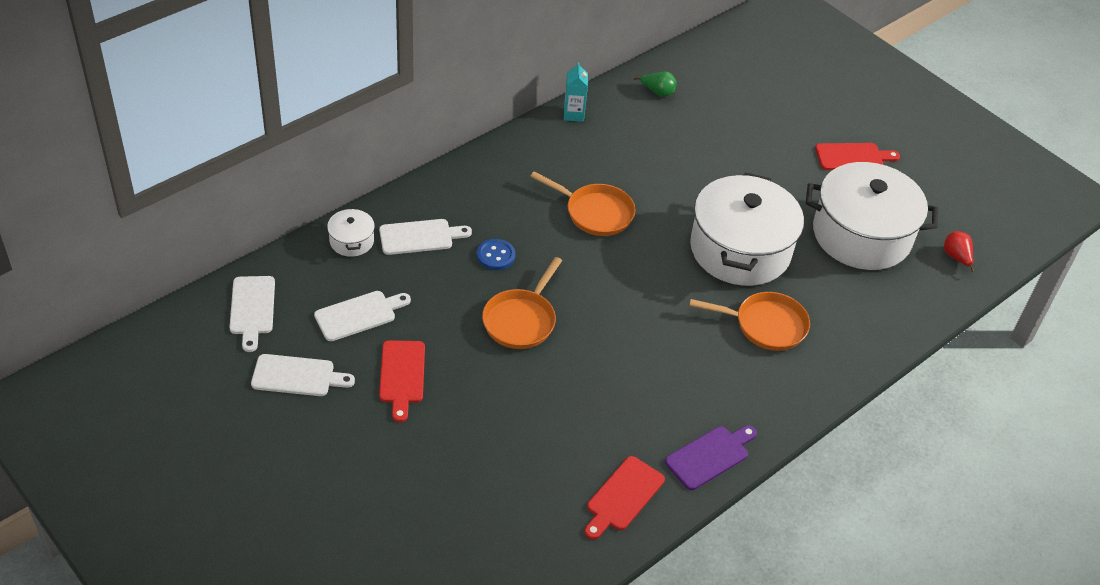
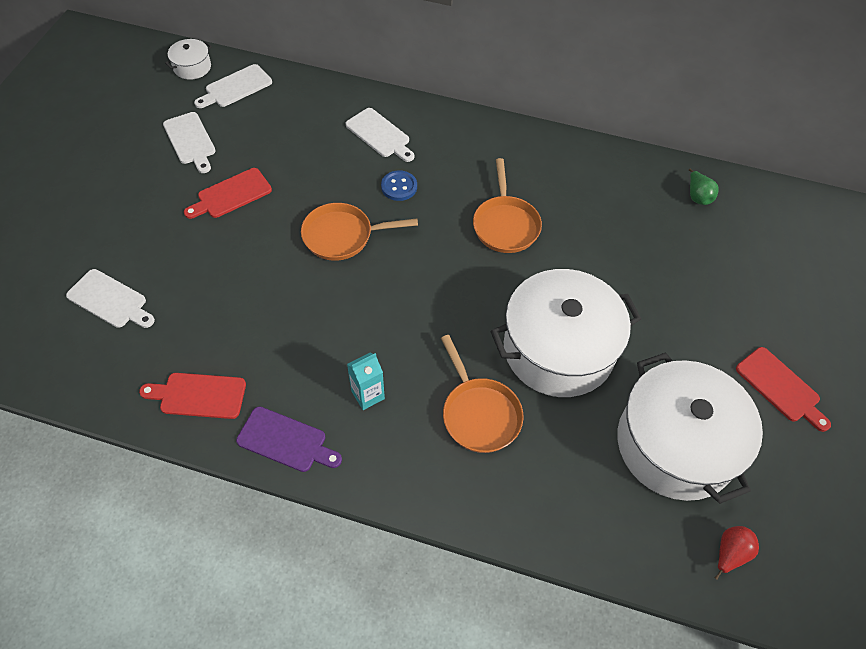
camera: 60 degrees right, 10 degrees up
(351, 241) = (342, 102): white pot -> white pot (192, 67)
(359, 315) = (273, 142): white cutting board -> white cutting board (110, 300)
(573, 114) = (607, 155): turquoise carton -> turquoise carton (368, 395)

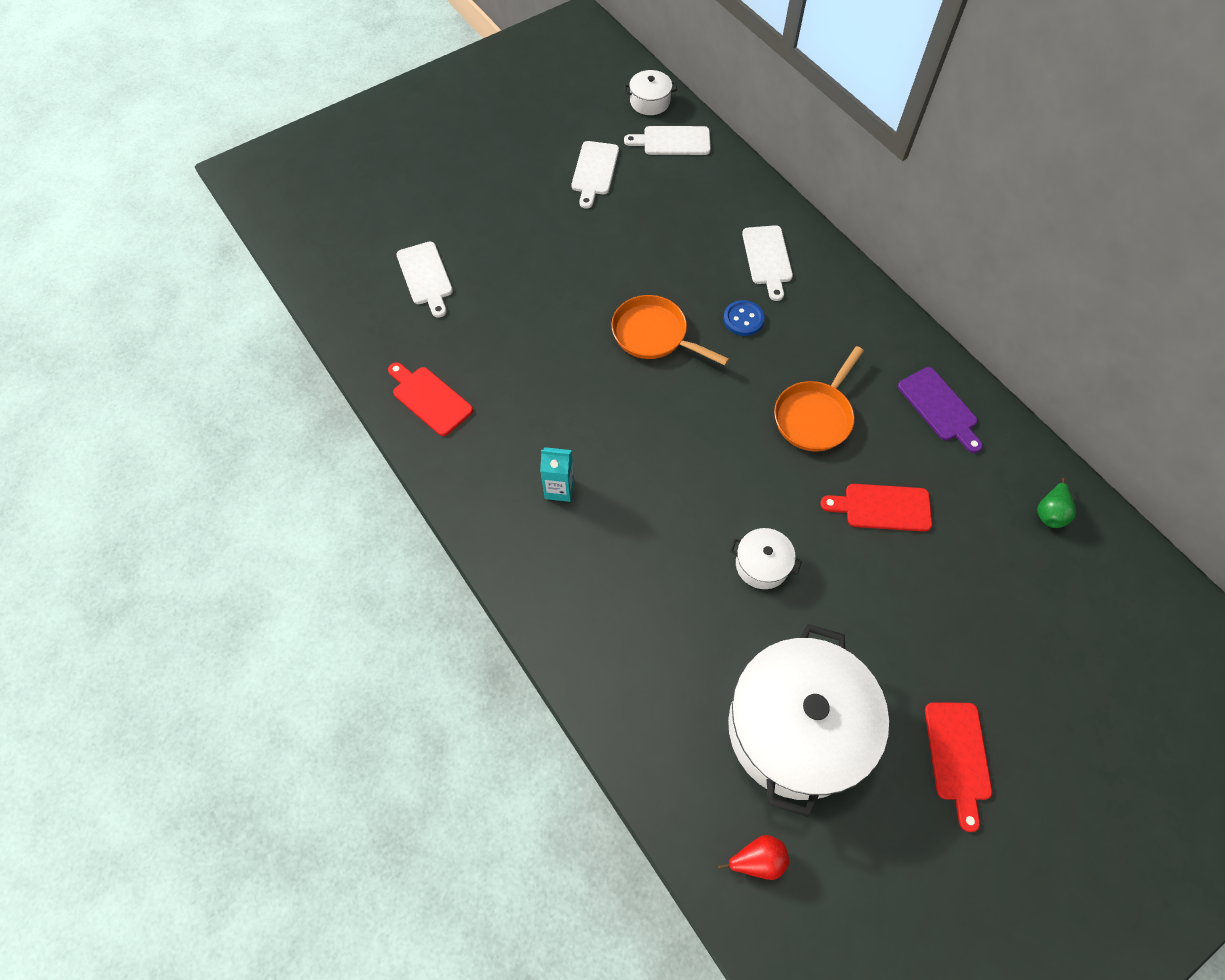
camera: 40 degrees right, 5 degrees up
(231, 195) = (589, 241): red cutting board -> red cutting board (882, 507)
(286, 441) = (464, 481): purple cutting board -> purple cutting board (939, 407)
(479, 414) = (639, 571): orange pan -> none
(558, 349) = (762, 564): white pot -> white pot, size x0.42

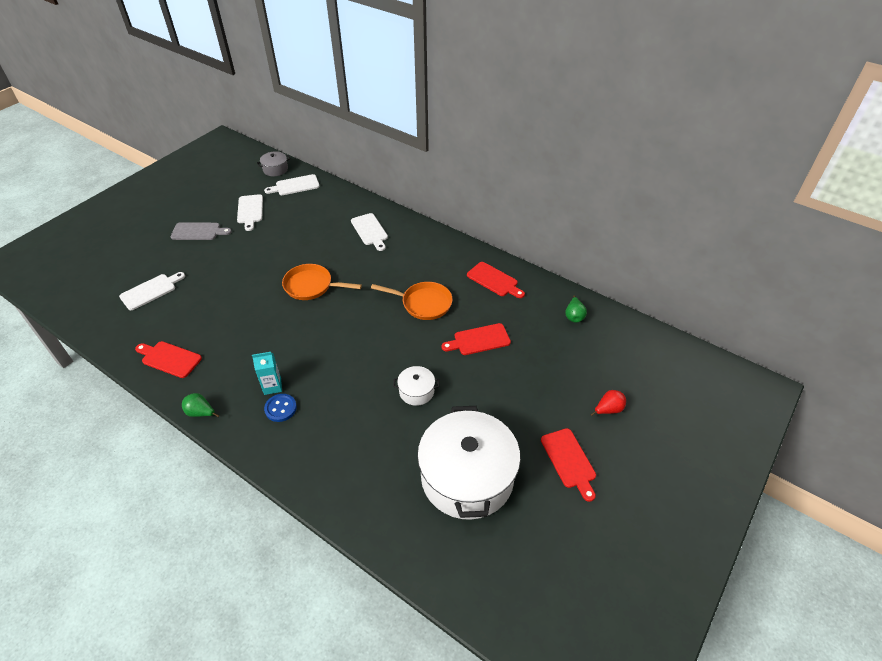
camera: 20 degrees left, 15 degrees down
(426, 276) = (150, 291): white cutting board -> white cutting board turned 90 degrees counterclockwise
(454, 499) = (201, 413): none -> green pear
(511, 190) = (198, 231): none -> grey cutting board
(650, 102) = (275, 169): white pot -> grey pot
(743, 319) = (365, 264): blue button -> blue button (280, 408)
(758, 860) = (467, 564): red pear -> red pear (608, 410)
(814, 416) = (423, 303): orange pan -> orange pan turned 90 degrees counterclockwise
(939, 407) = (494, 280): purple cutting board -> red cutting board

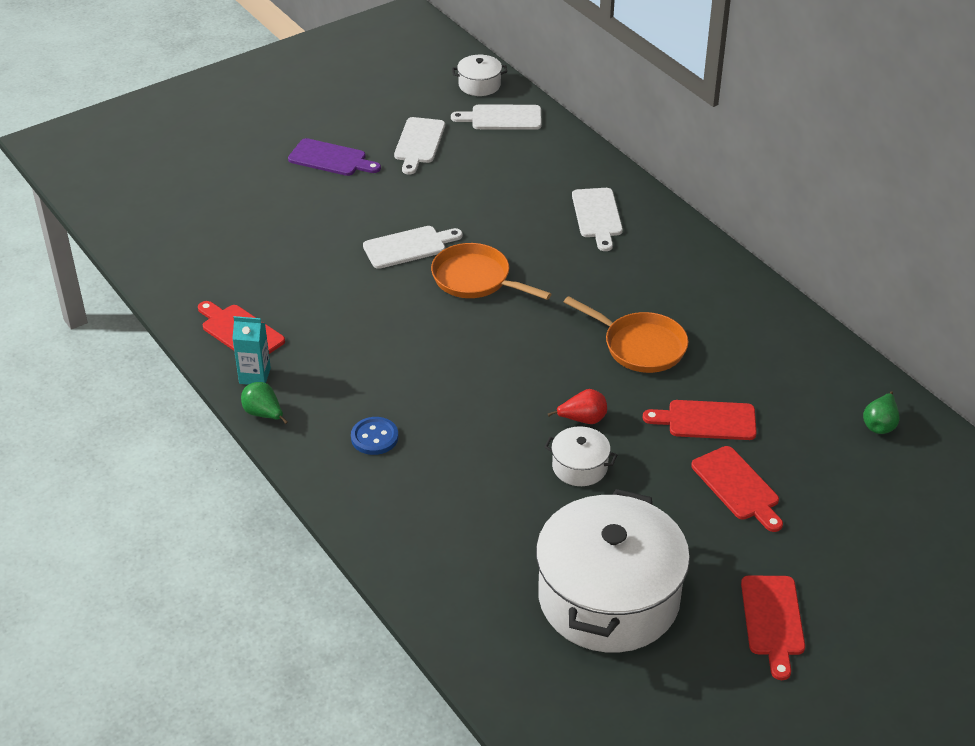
camera: 20 degrees right, 5 degrees down
(150, 291) = (239, 231): white cutting board -> white cutting board (408, 247)
(198, 231) = (331, 159): grey cutting board -> purple cutting board
(272, 386) = (372, 405): turquoise carton -> turquoise carton (255, 376)
(275, 169) = (479, 85): grey pot -> white pot
(494, 280) = (770, 339): red cutting board -> red cutting board (738, 487)
(608, 410) = (869, 570): red pear -> red pear (583, 419)

